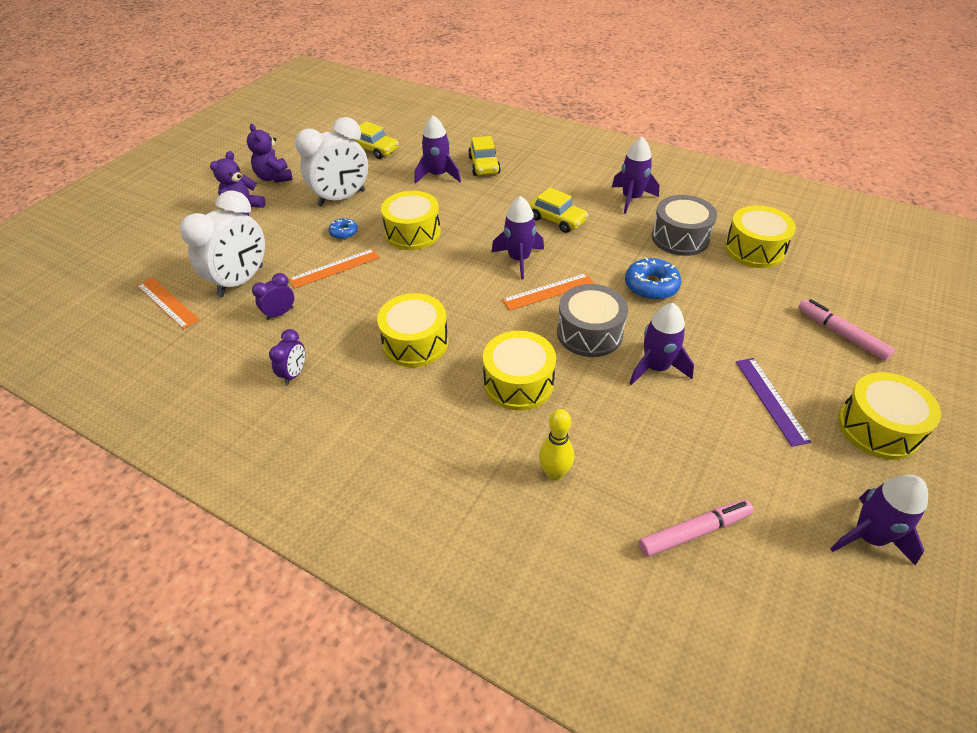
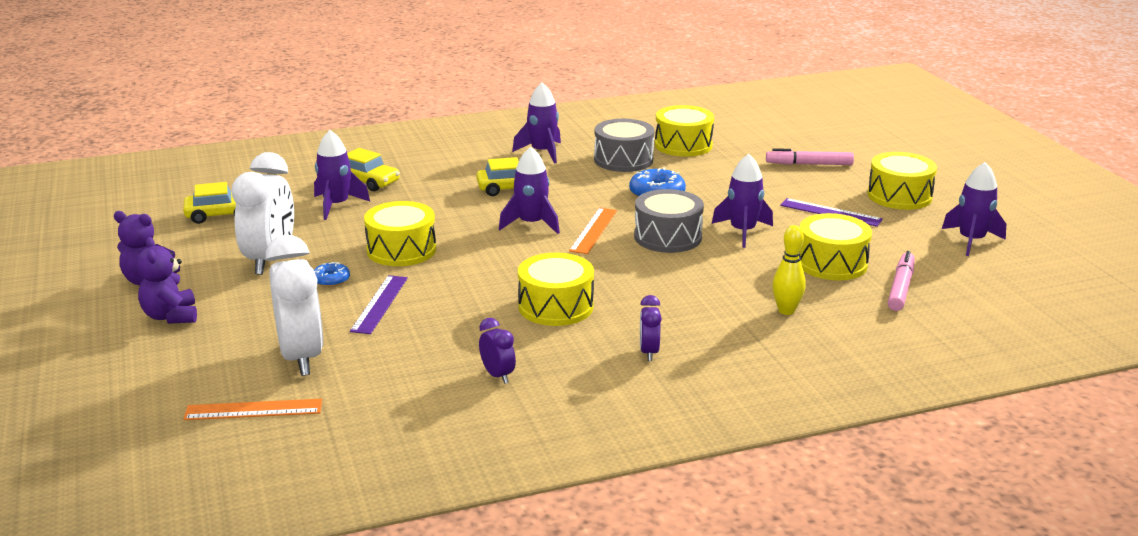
camera: 50 degrees left, 20 degrees down
(280, 313) = (396, 354): purple clock -> purple clock (649, 352)
(335, 268) = (379, 304): orange ruler -> purple ruler
(518, 382) = (675, 285): yellow drum -> yellow drum (831, 263)

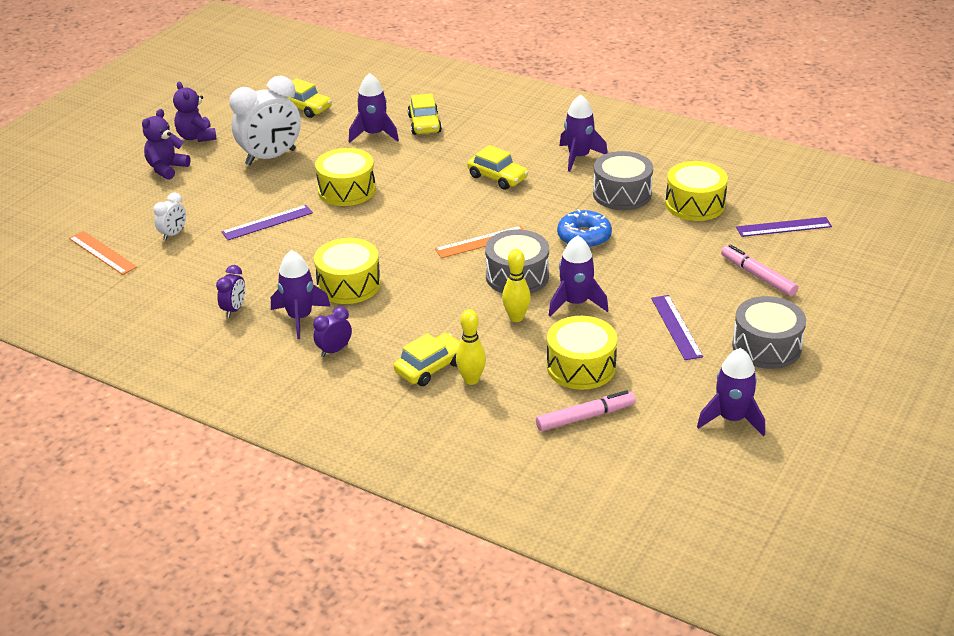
camera: 50 degrees right, 10 degrees up
(301, 357) = (173, 234): white clock -> white clock, size x0.47
(331, 280) = (275, 190): blue donut -> none
(531, 224) = (454, 214): purple rocket -> purple rocket (299, 317)
(726, 260) = (516, 317): none -> yellow bowling pin
(742, 320) = (430, 367): none -> yellow car
(762, 134) = (784, 227): none -> purple ruler
(899, 196) = (766, 346): yellow drum -> grey drum

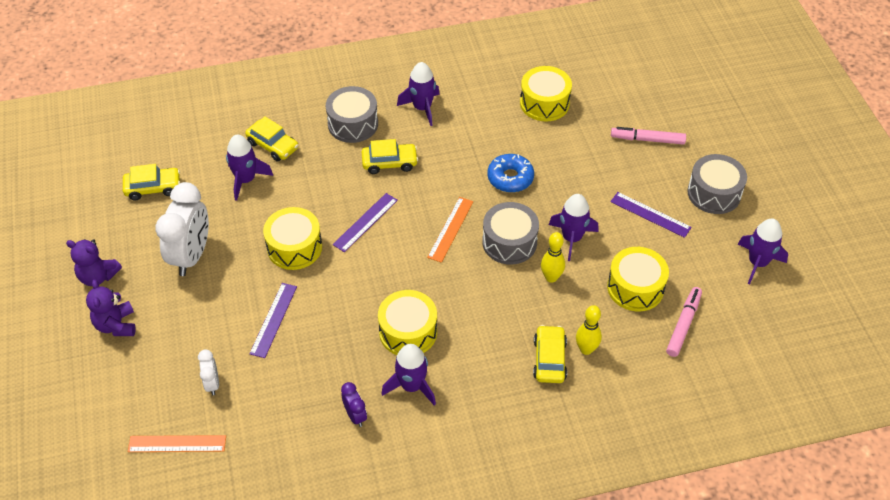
camera: 45 degrees left, 15 degrees up
(334, 350) = (471, 395): purple clock -> none
(622, 194) = (489, 124): grey drum -> grey drum (353, 124)
(784, 227) = (617, 88): purple ruler -> purple ruler (365, 222)

